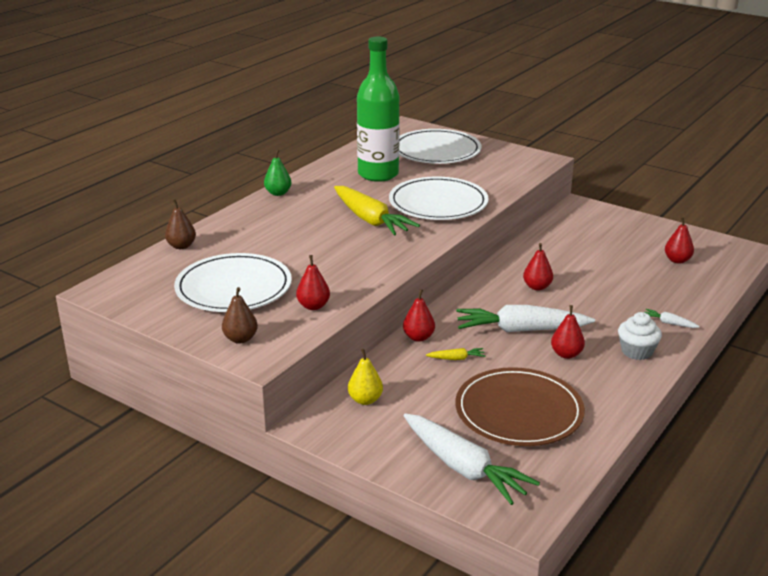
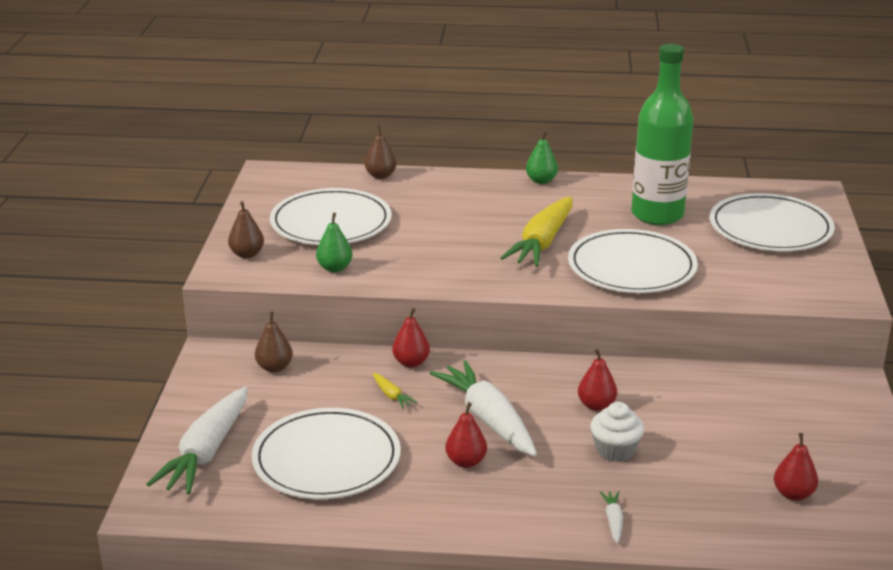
camera: 60 degrees right, 0 degrees up
(313, 306) = (334, 268): red pear -> green pear
(365, 400) = (274, 367): yellow pear -> brown pear
(519, 411) = (326, 459): brown plate -> white plate
(636, 351) = (520, 510): white cupcake -> white cupcake (615, 450)

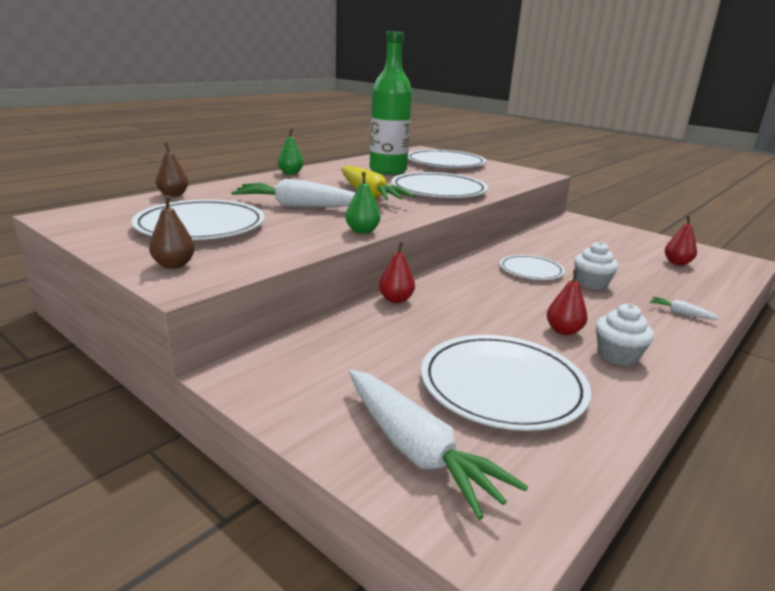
camera: 55 degrees left, 5 degrees down
(274, 367) = (313, 353): brown pear -> none
(334, 268) = (276, 246): green pear -> green pear (362, 231)
(391, 395) = (433, 323): yellow carrot -> none
(453, 501) = (617, 355): none -> white cupcake
(488, 420) = (512, 304): white carrot -> white carrot (299, 206)
(596, 405) = (531, 270): red pear -> white plate

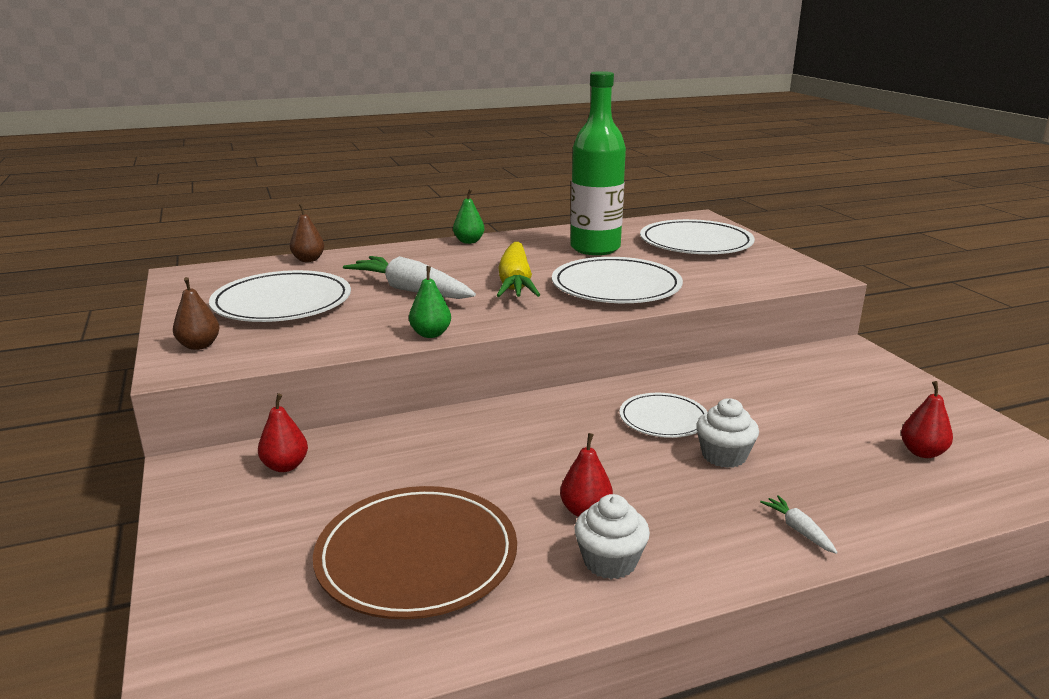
camera: 30 degrees right, 0 degrees up
(396, 299) = (440, 423): red pear -> red pear (285, 466)
(416, 450) = (243, 594): white carrot -> none
(502, 385) = (417, 556): white plate -> brown plate

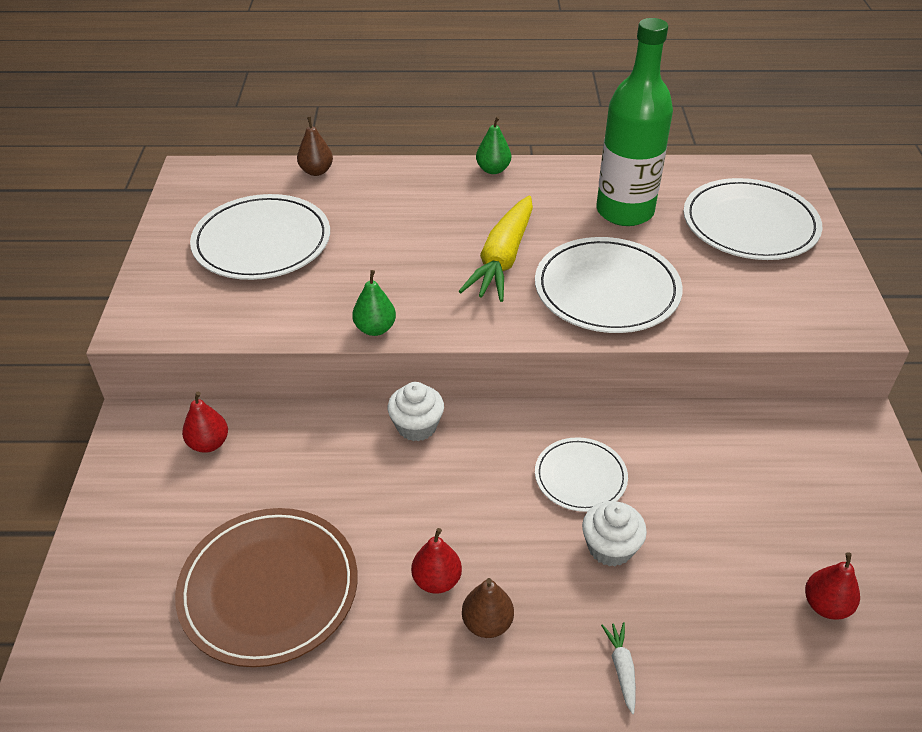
camera: 20 degrees right, 20 degrees up
(199, 346) = (164, 295): brown pear -> brown pear (487, 623)
(412, 291) = (391, 249): white carrot -> none
(610, 561) = (425, 649): white cupcake -> white cupcake (416, 426)

